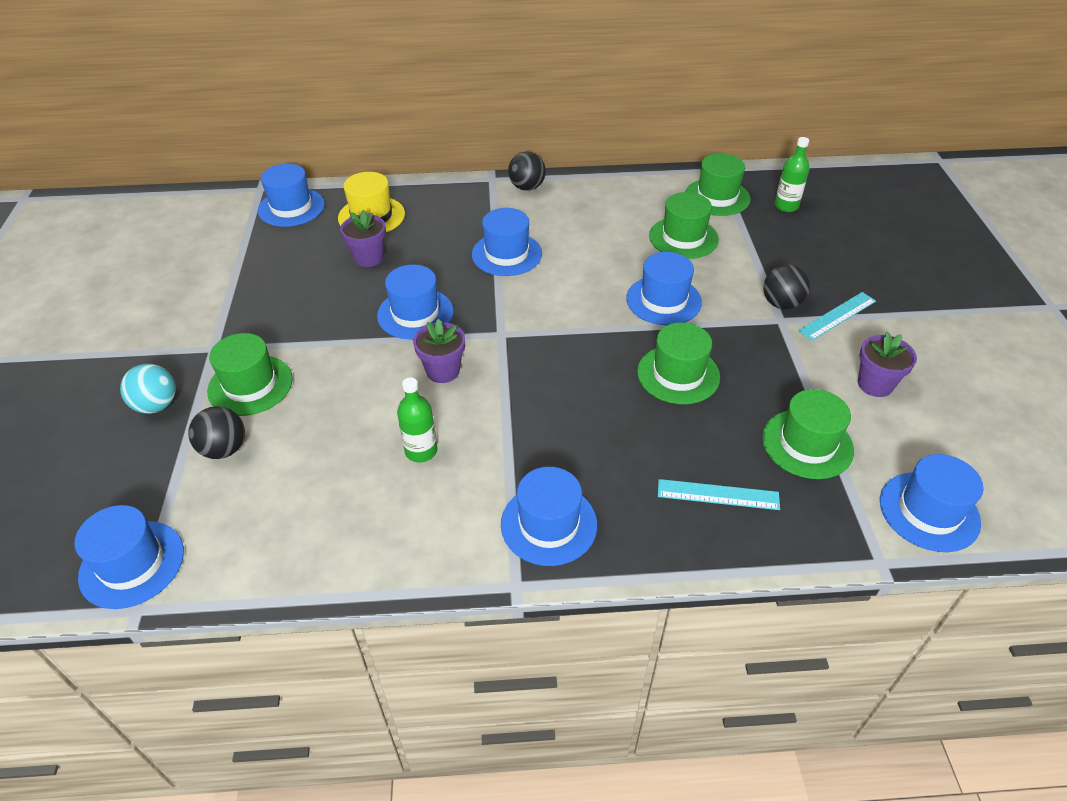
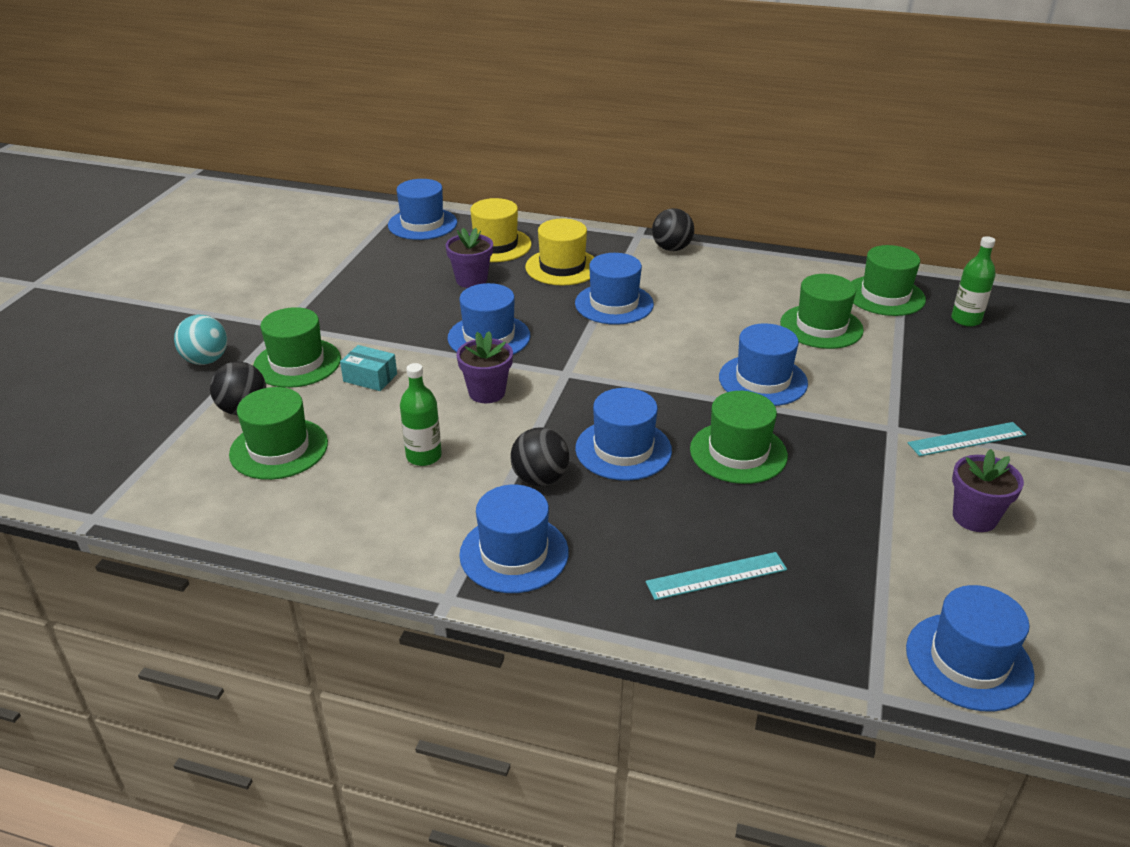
camera: 20 degrees right, 10 degrees down
(132, 564) = (110, 481): blue hat -> blue hat (623, 449)
(329, 383) = (370, 378): none -> turquoise box
(443, 226) = (562, 267): none -> yellow hat
(718, 494) = (716, 576): turquoise ruler -> turquoise ruler turned 45 degrees counterclockwise
(781, 304) = (903, 412): black ball -> black ball (540, 479)
(807, 444) = (853, 555): green hat -> green hat (279, 449)

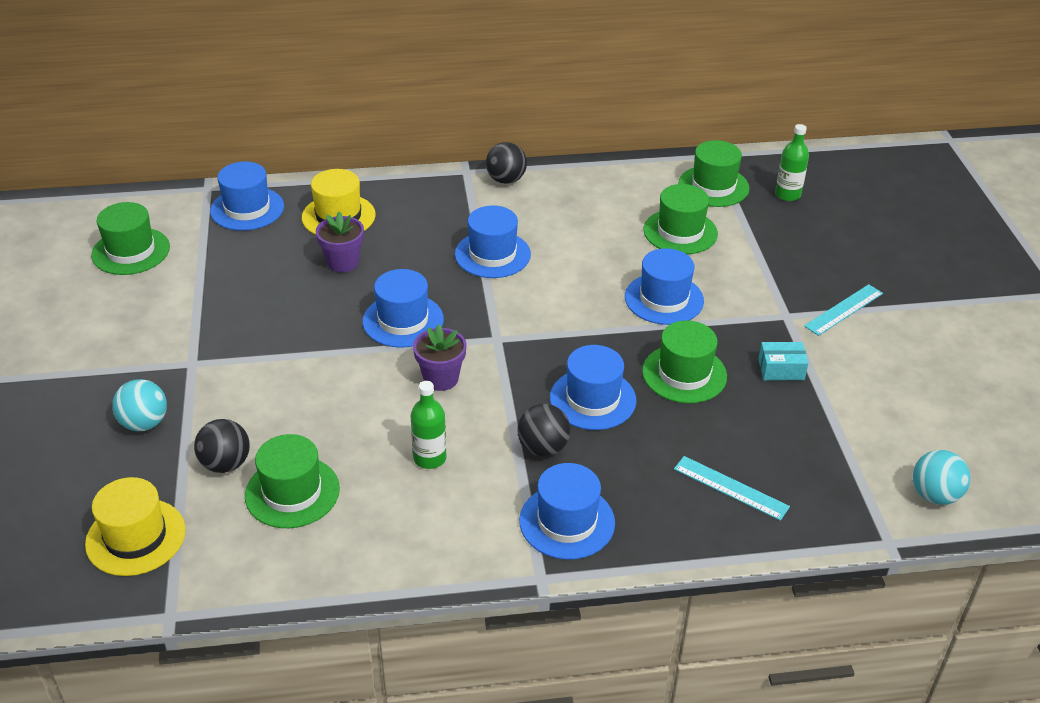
camera: 25 degrees left, 5 degrees up
(297, 363) = (240, 399): green hat -> green hat (131, 251)
(370, 378) = (323, 395): turquoise box -> turquoise box (781, 369)
(562, 267) = (419, 226): yellow hat -> yellow hat (136, 537)
(716, 576) = (731, 487): turquoise ruler -> turquoise ruler turned 75 degrees clockwise
(968, 661) = (934, 495): blue hat -> turquoise ball
(974, 517) = (882, 377): purple flower pot -> none

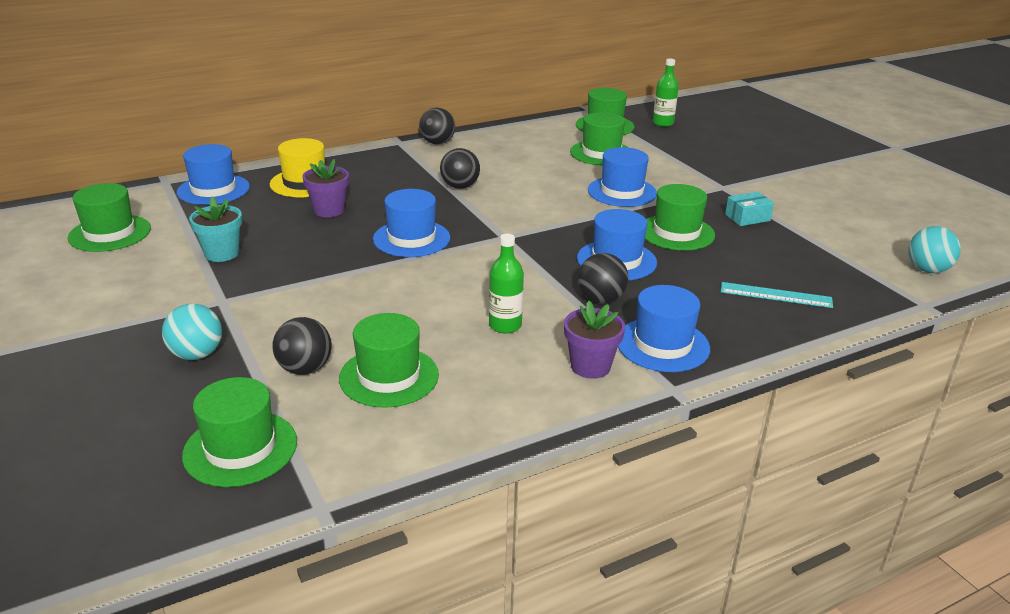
camera: 20 degrees left, 10 degrees down
(136, 537) = (240, 448): yellow hat -> green hat
(217, 301) = (222, 253): none -> turquoise flower pot
(441, 378) = (474, 270): purple flower pot -> purple flower pot (590, 366)
(492, 254) = (460, 187): blue hat -> black ball
(843, 309) = (760, 177): turquoise ruler -> none

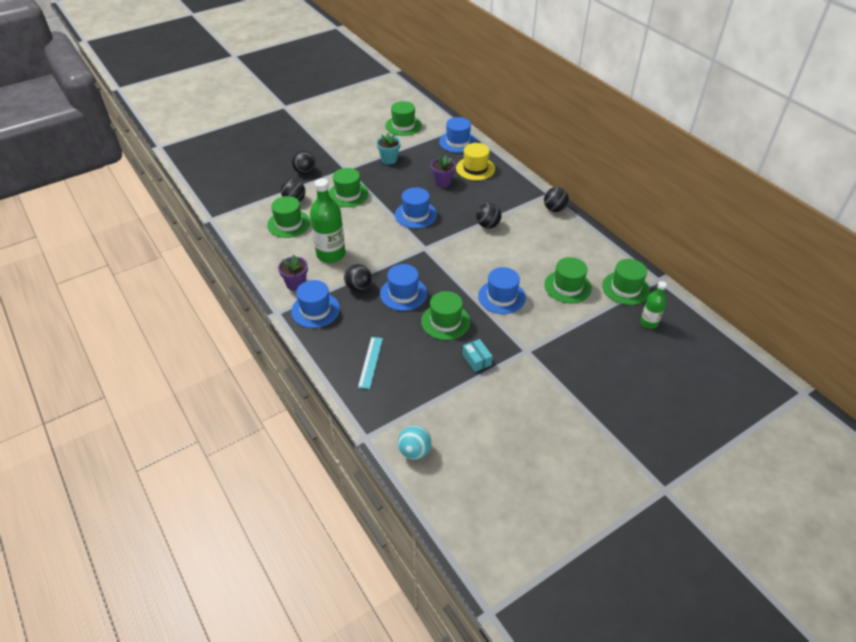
camera: 85 degrees right, 15 degrees up
(196, 354) = (304, 172): turquoise ball -> black ball
(240, 448) = (245, 195): green hat -> green hat (348, 194)
(505, 325) = (331, 254): green bottle -> green bottle, size x1.77

